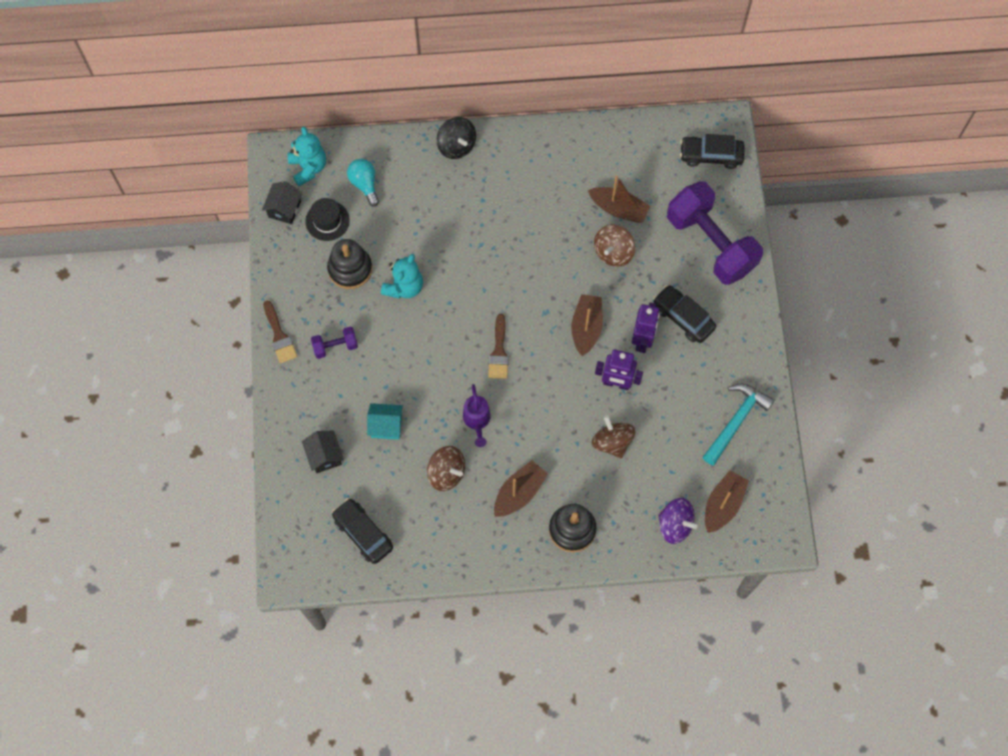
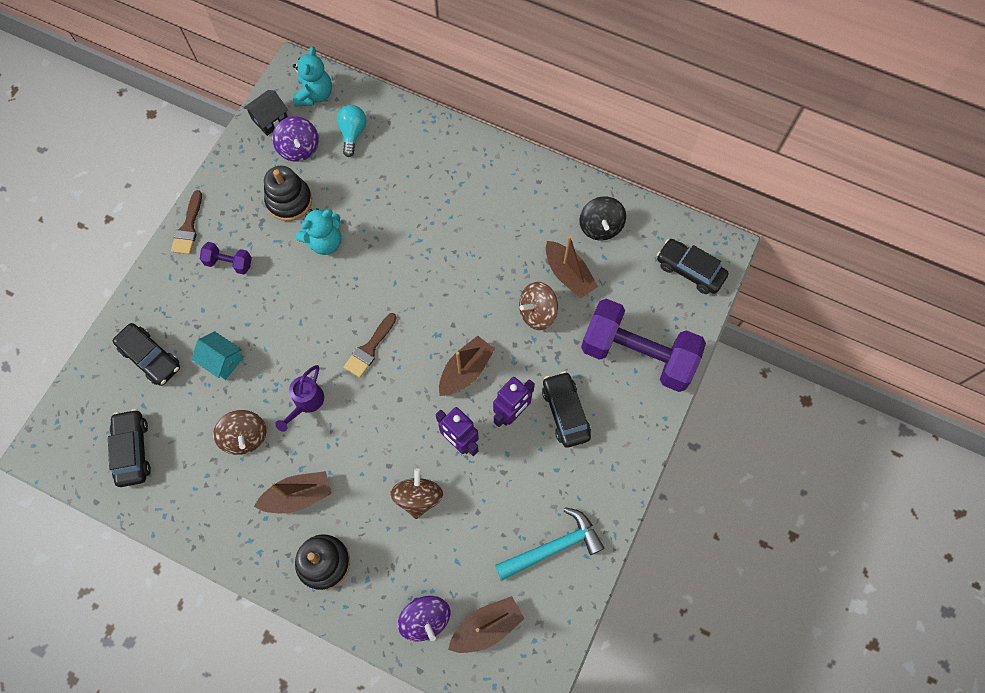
camera: 30 degrees right, 0 degrees up
(324, 456) = (150, 357): black house -> black car
(327, 221) = (299, 148): black hat -> purple spinning top
(456, 146) = (456, 141): black spinning top -> black spinning top (600, 227)
(710, 243) = (637, 354): purple dumbbell -> purple dumbbell turned 60 degrees counterclockwise

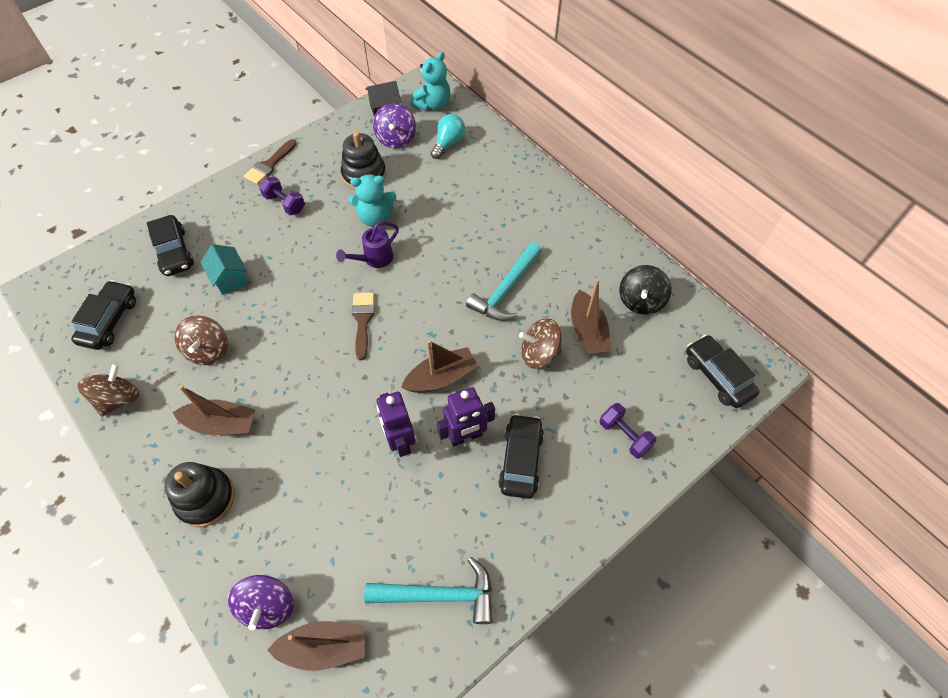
camera: 25 degrees right, 10 degrees down
(306, 403) = (279, 344): purple watering can -> purple watering can (374, 259)
(369, 348) = (363, 320): brown brush -> brown brush turned 120 degrees clockwise
(418, 497) = (330, 477): brown spinning top -> brown spinning top (118, 399)
(481, 265) = (505, 290): none -> turquoise hammer
(637, 354) = (624, 435): purple dumbbell -> purple dumbbell, size x0.43

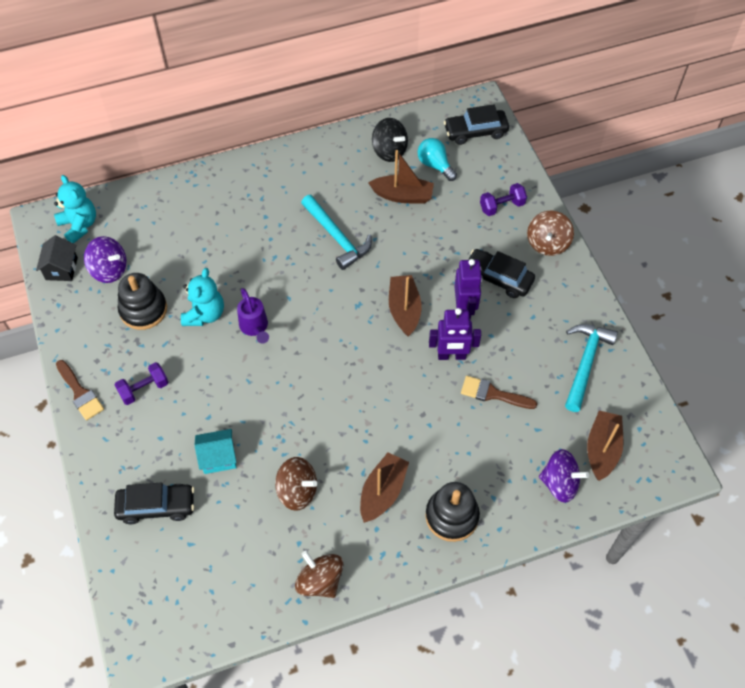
camera: 70 degrees left, 0 degrees up
(109, 321) = (219, 581): black car -> none
(363, 320) = (320, 354): brown brush -> brown brush (493, 394)
(448, 143) = (141, 228): turquoise light bulb -> turquoise light bulb (435, 165)
(539, 353) = (409, 235): brown spinning top -> brown spinning top (547, 243)

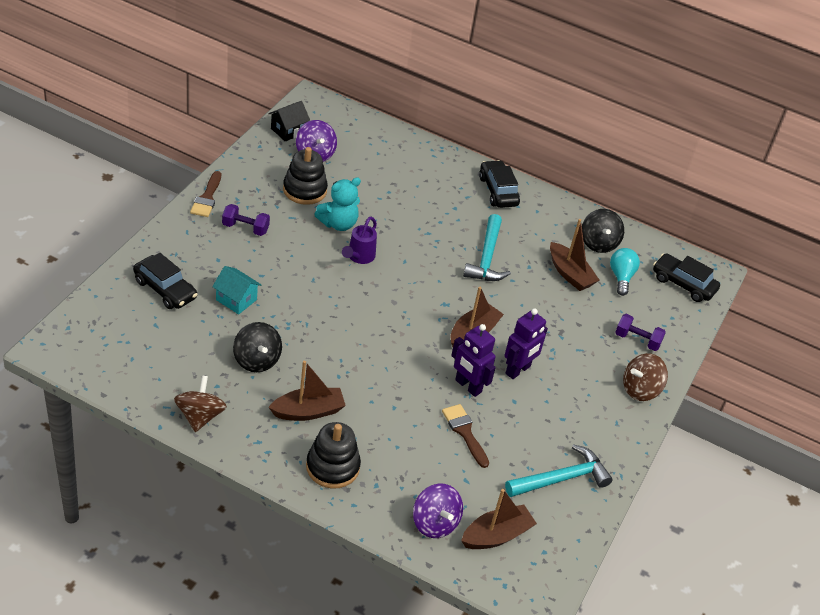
camera: 40 degrees right, 15 degrees down
(79, 225) = (330, 118): turquoise teddy bear -> none
(297, 491) = (256, 360): brown spinning top -> black spinning top
(498, 278) = (570, 376): black car -> black car (498, 191)

